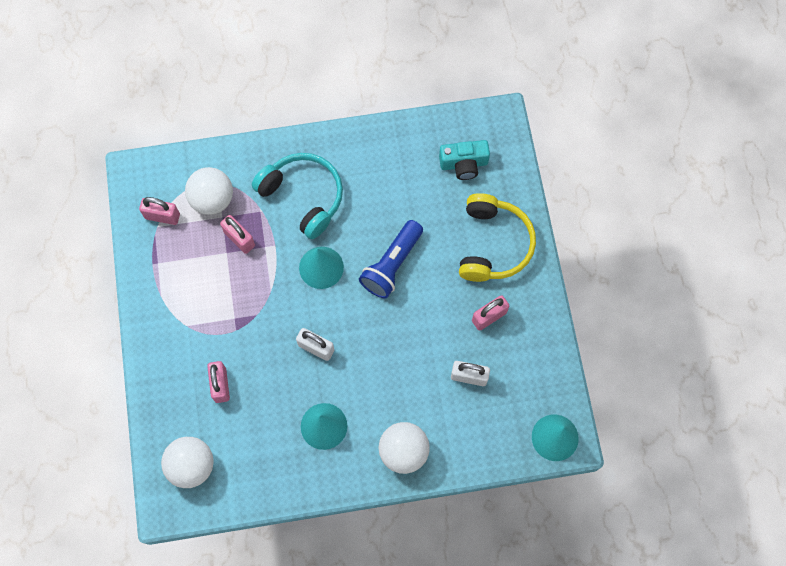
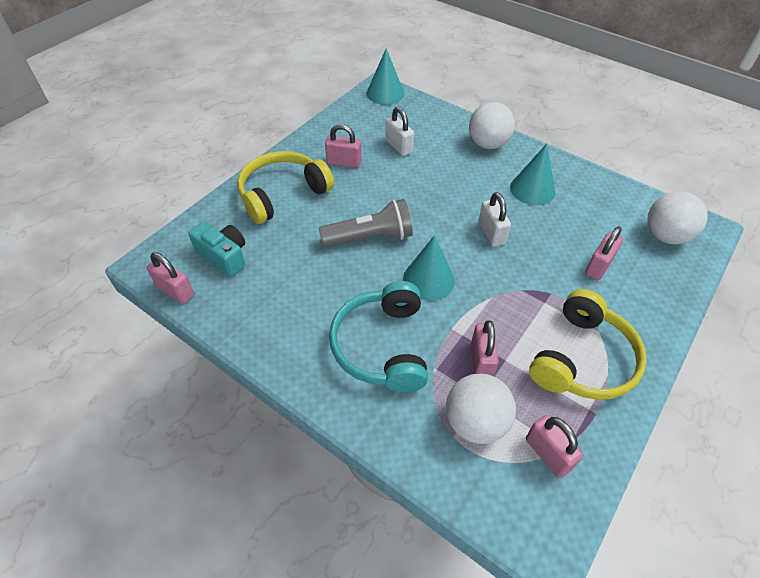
camera: 135 degrees left, 20 degrees down
(182, 294) = (583, 359): none -> yellow headphones
(392, 265) = (370, 237): blue flashlight -> grey flashlight
(459, 118) = (175, 291): none -> pink padlock

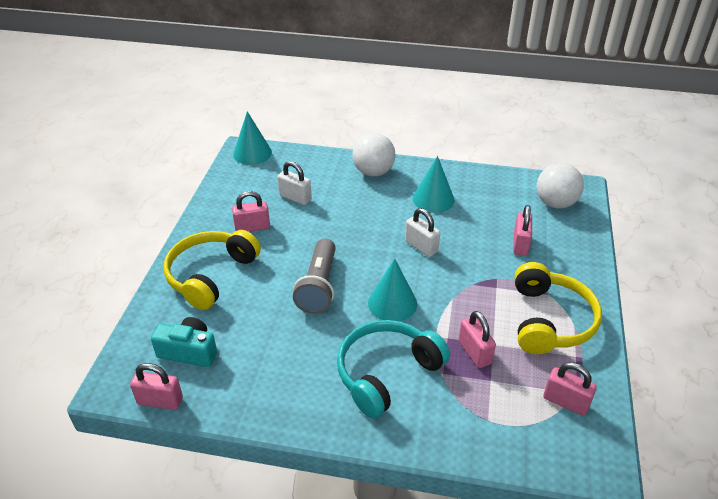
camera: 25 degrees left, 10 degrees down
(370, 237) = (319, 286): grey flashlight -> grey flashlight turned 135 degrees clockwise
(382, 346) = (386, 373): turquoise headphones -> turquoise headphones turned 75 degrees clockwise
(475, 422) = (498, 402): white ball -> none

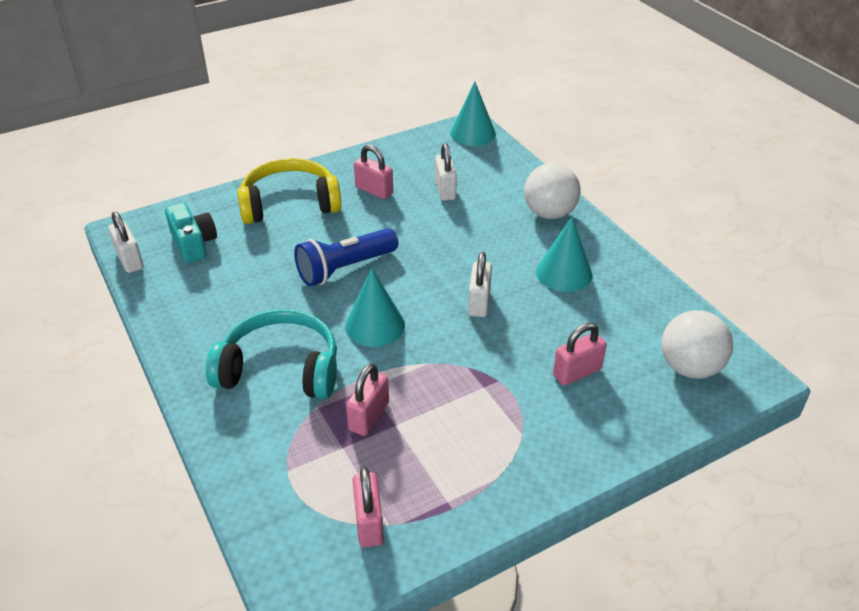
camera: 50 degrees right, 0 degrees up
(160, 401) = (129, 260): pink padlock -> white padlock
(319, 286) = (345, 268): grey flashlight -> blue flashlight
(550, 320) = (480, 454): yellow headphones -> none

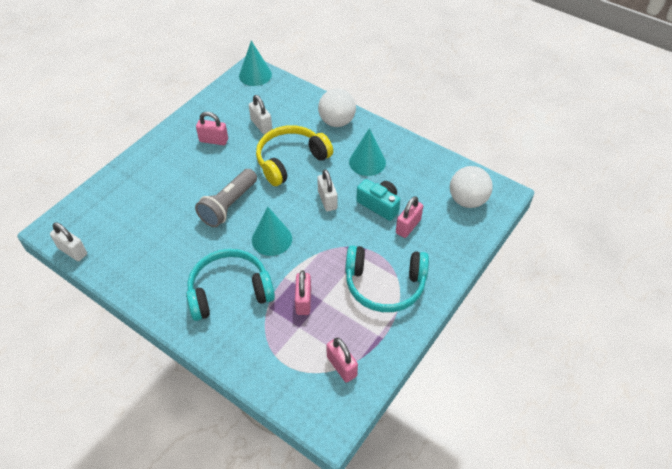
camera: 25 degrees left, 10 degrees up
(193, 243) = (111, 222): turquoise camera -> turquoise camera (379, 205)
(289, 204) = (161, 169): yellow headphones -> yellow headphones (291, 160)
(345, 268) = (229, 205): blue flashlight -> grey flashlight
(497, 437) = (384, 285): none -> turquoise headphones

